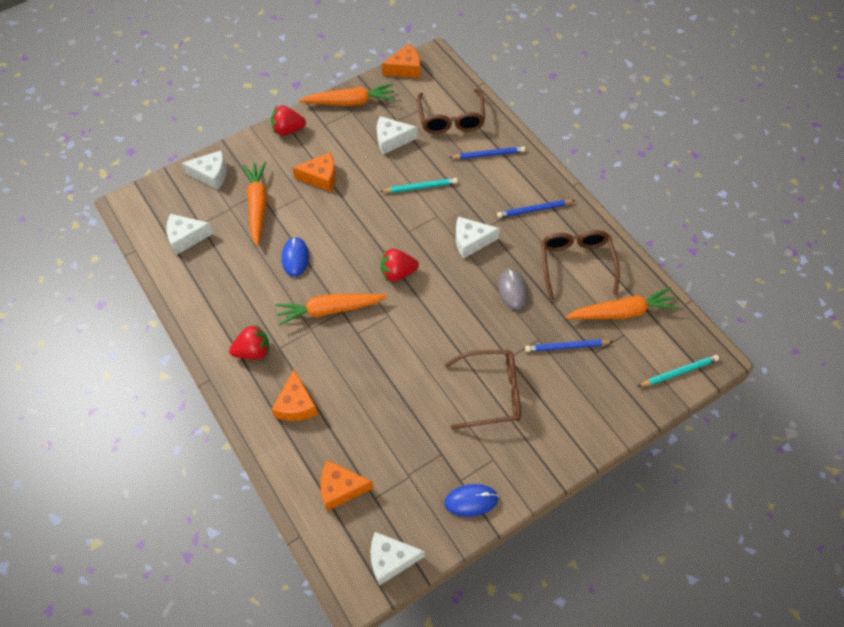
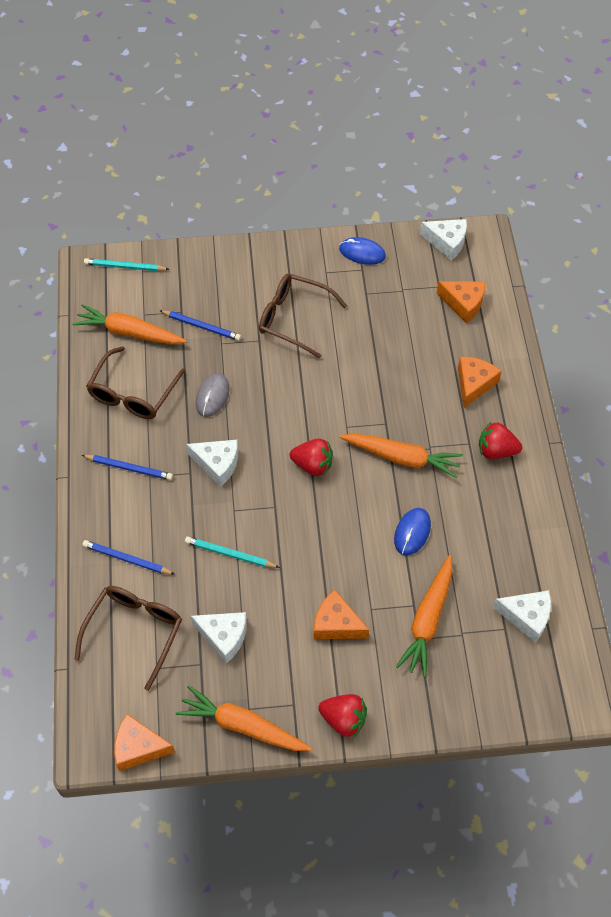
camera: 155 degrees left, 0 degrees up
(211, 175) = (469, 695): white cheese -> none

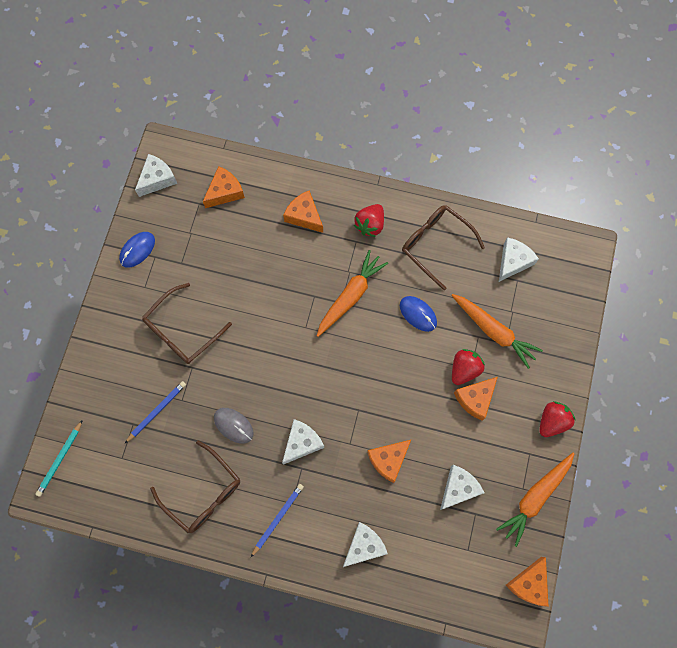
camera: 70 degrees left, 15 degrees up
(127, 559) = (364, 546): blue pencil -> white cheese
(129, 332) = (136, 477): orange carrot -> none
(134, 632) = (431, 558): brown glasses -> brown glasses (435, 245)
(230, 554) = (388, 460): turquoise pencil -> orange cheese
(313, 465) = (331, 366): red strawberry -> red strawberry (464, 369)

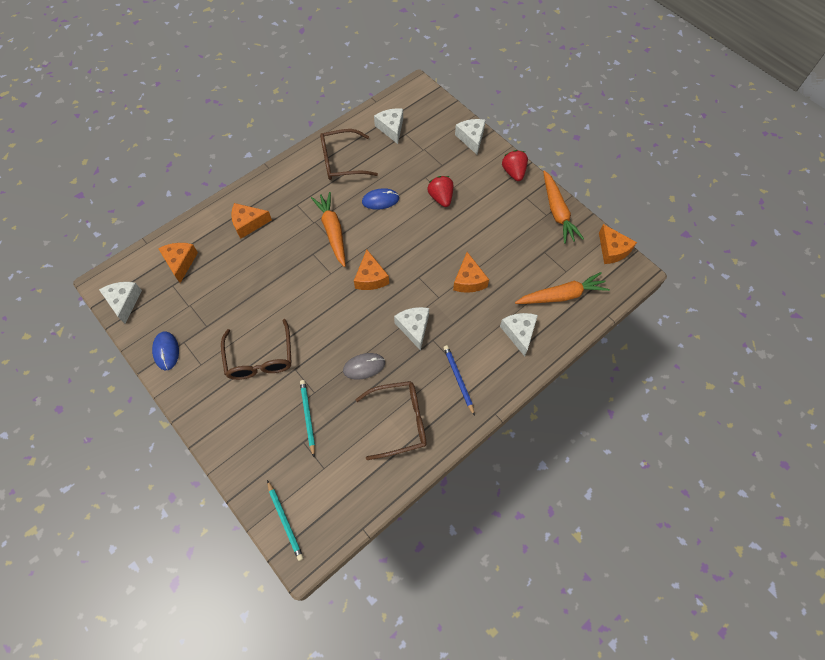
camera: 55 degrees left, 10 degrees down
(157, 411) = (308, 416): blue pencil -> turquoise pencil
(370, 225) = (292, 189): red strawberry -> none
(458, 488) = (519, 251): white cheese -> white cheese (471, 138)
(475, 399) = (466, 204): orange cheese -> orange cheese (370, 277)
(494, 331) = (429, 166): orange carrot -> orange carrot (561, 295)

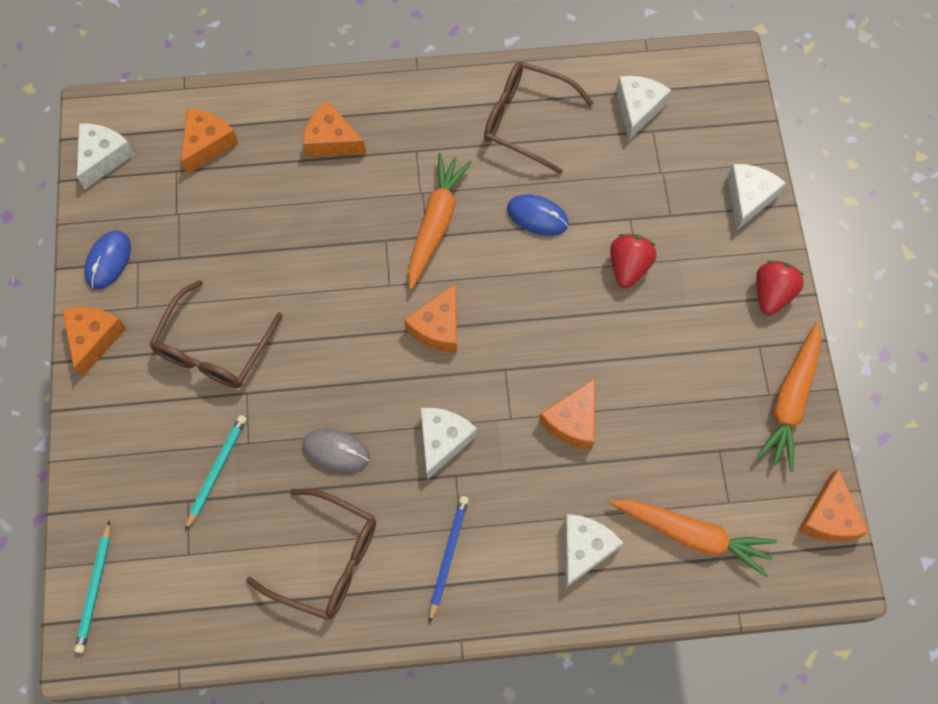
camera: 35 degrees right, 5 degrees up
(187, 395) = (94, 338): none -> orange cheese

